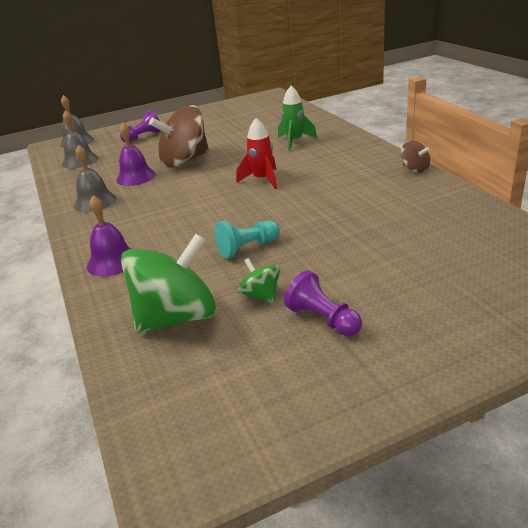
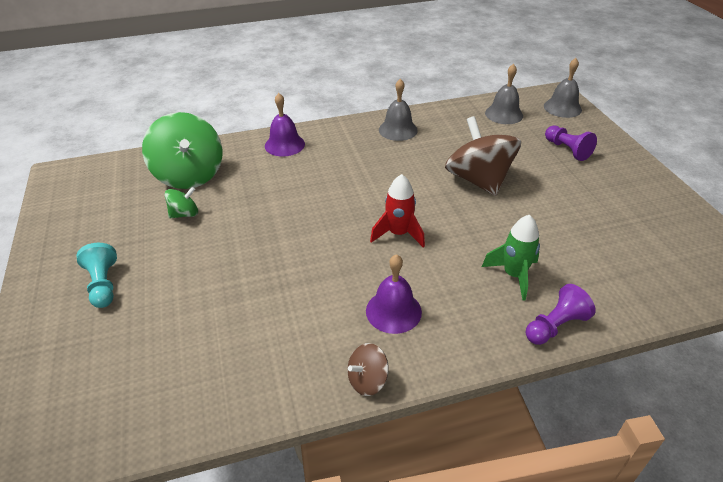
camera: 95 degrees right, 10 degrees up
(135, 177) = (446, 149): purple bell -> purple bell (393, 311)
(247, 248) = (259, 212): turquoise pawn -> turquoise pawn (103, 284)
(323, 319) = (132, 242): purple pawn -> purple pawn (555, 326)

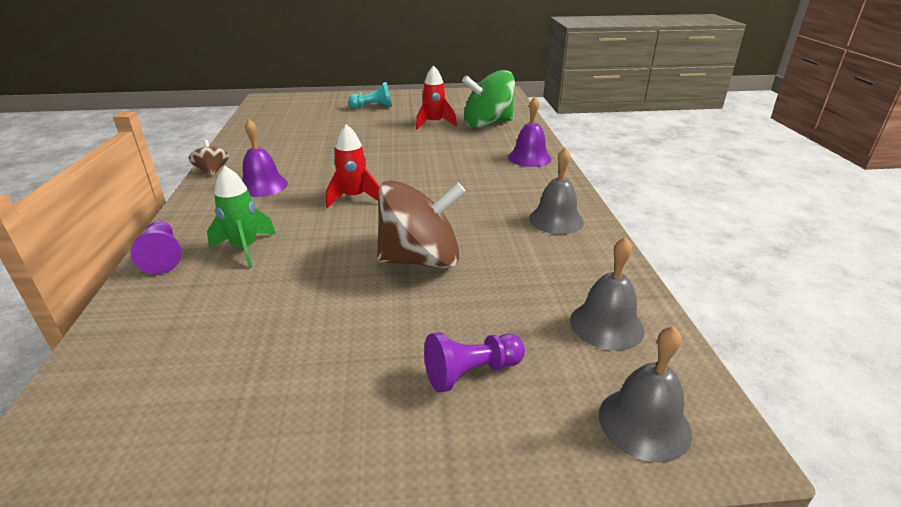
camera: 100 degrees right, 10 degrees down
(184, 214) = (434, 123): green spinning top -> red rocket

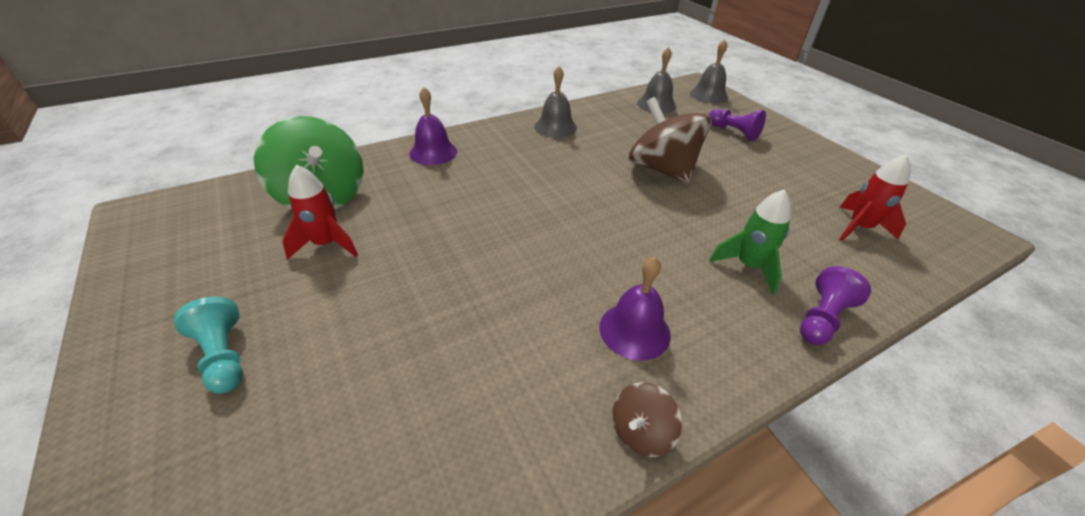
camera: 115 degrees left, 10 degrees up
(354, 198) = (601, 236): red rocket -> red rocket (859, 228)

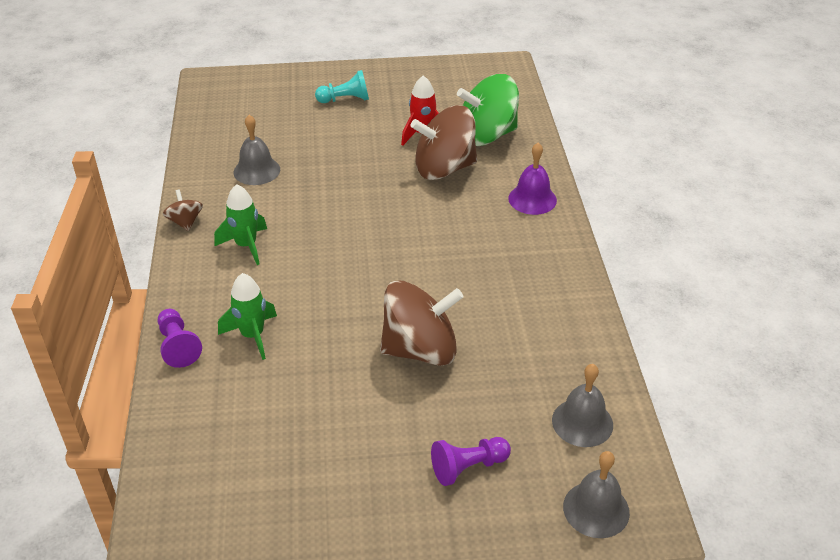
camera: 115 degrees right, 0 degrees up
(399, 211) = (444, 168): none -> brown spinning top
(555, 127) = (552, 297): grey bell -> grey bell (256, 170)
(634, 330) = (246, 246): purple bell -> green rocket
(859, 228) = (235, 454): red rocket -> none

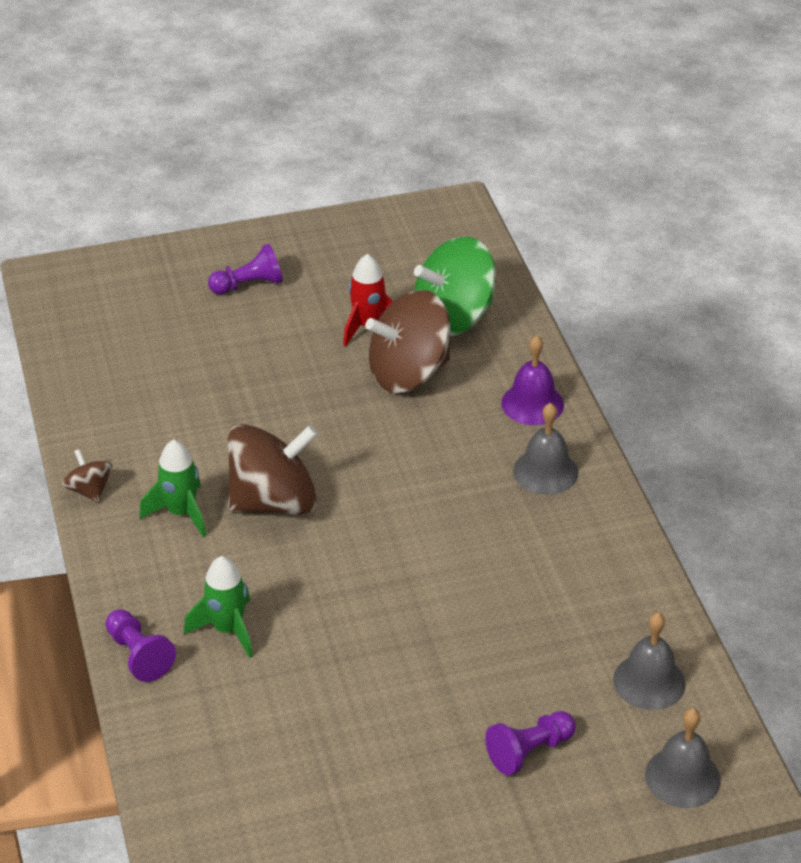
camera: 10 degrees left, 0 degrees up
(256, 170) = (160, 405): grey bell -> grey bell (545, 471)
(345, 99) = (249, 285): turquoise pawn -> purple pawn
(420, 349) = (439, 620): brown spinning top -> brown spinning top (273, 501)

